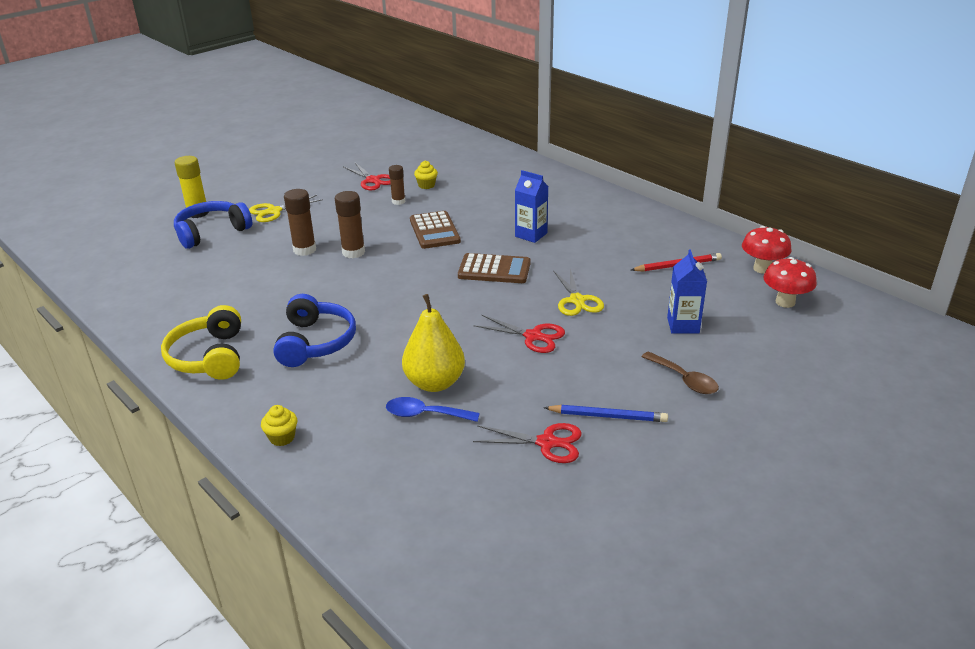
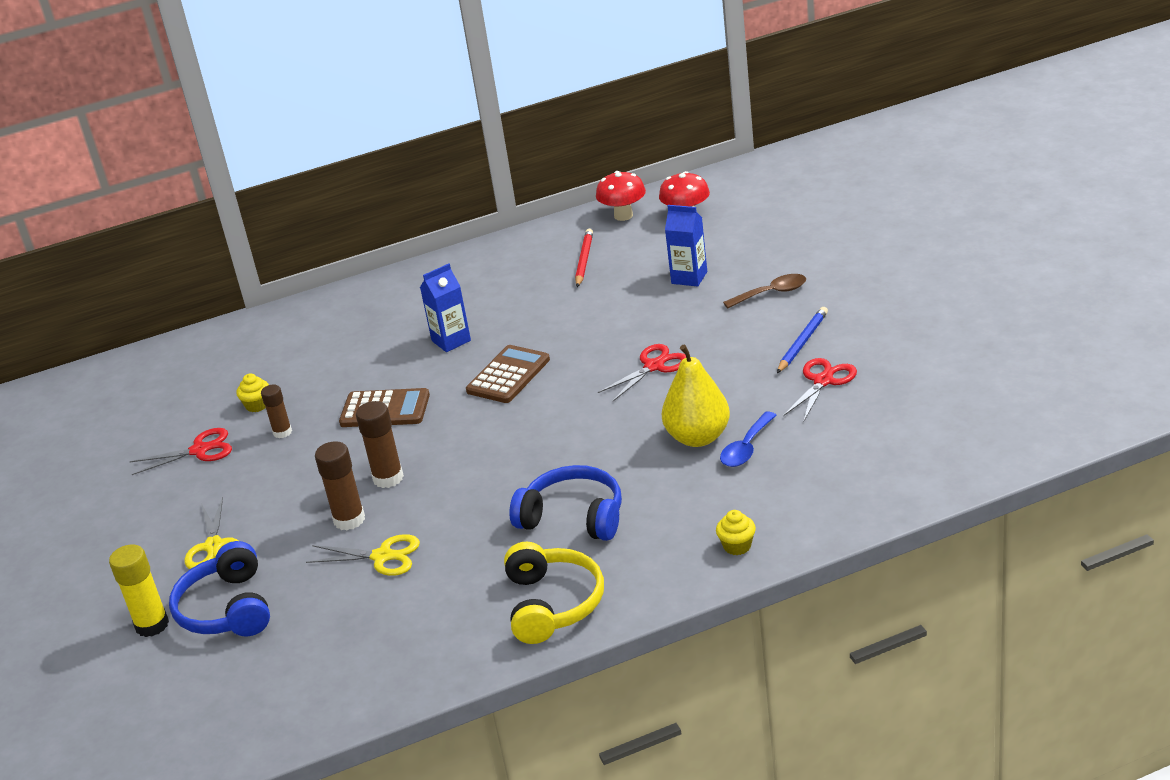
camera: 65 degrees left, 0 degrees up
(209, 357) = (553, 604): yellow headphones -> yellow headphones turned 105 degrees counterclockwise
(577, 300) = (607, 330): yellow scissors -> yellow scissors (382, 556)

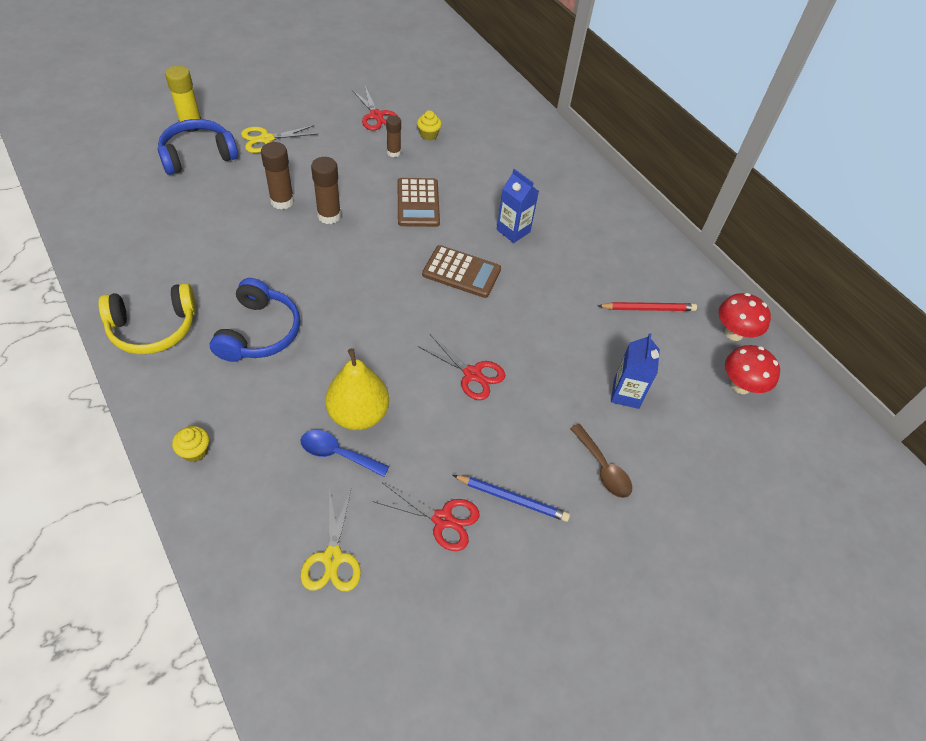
camera: 70 degrees right, 20 degrees up
(382, 556) = (235, 224): yellow scissors -> yellow scissors (332, 558)

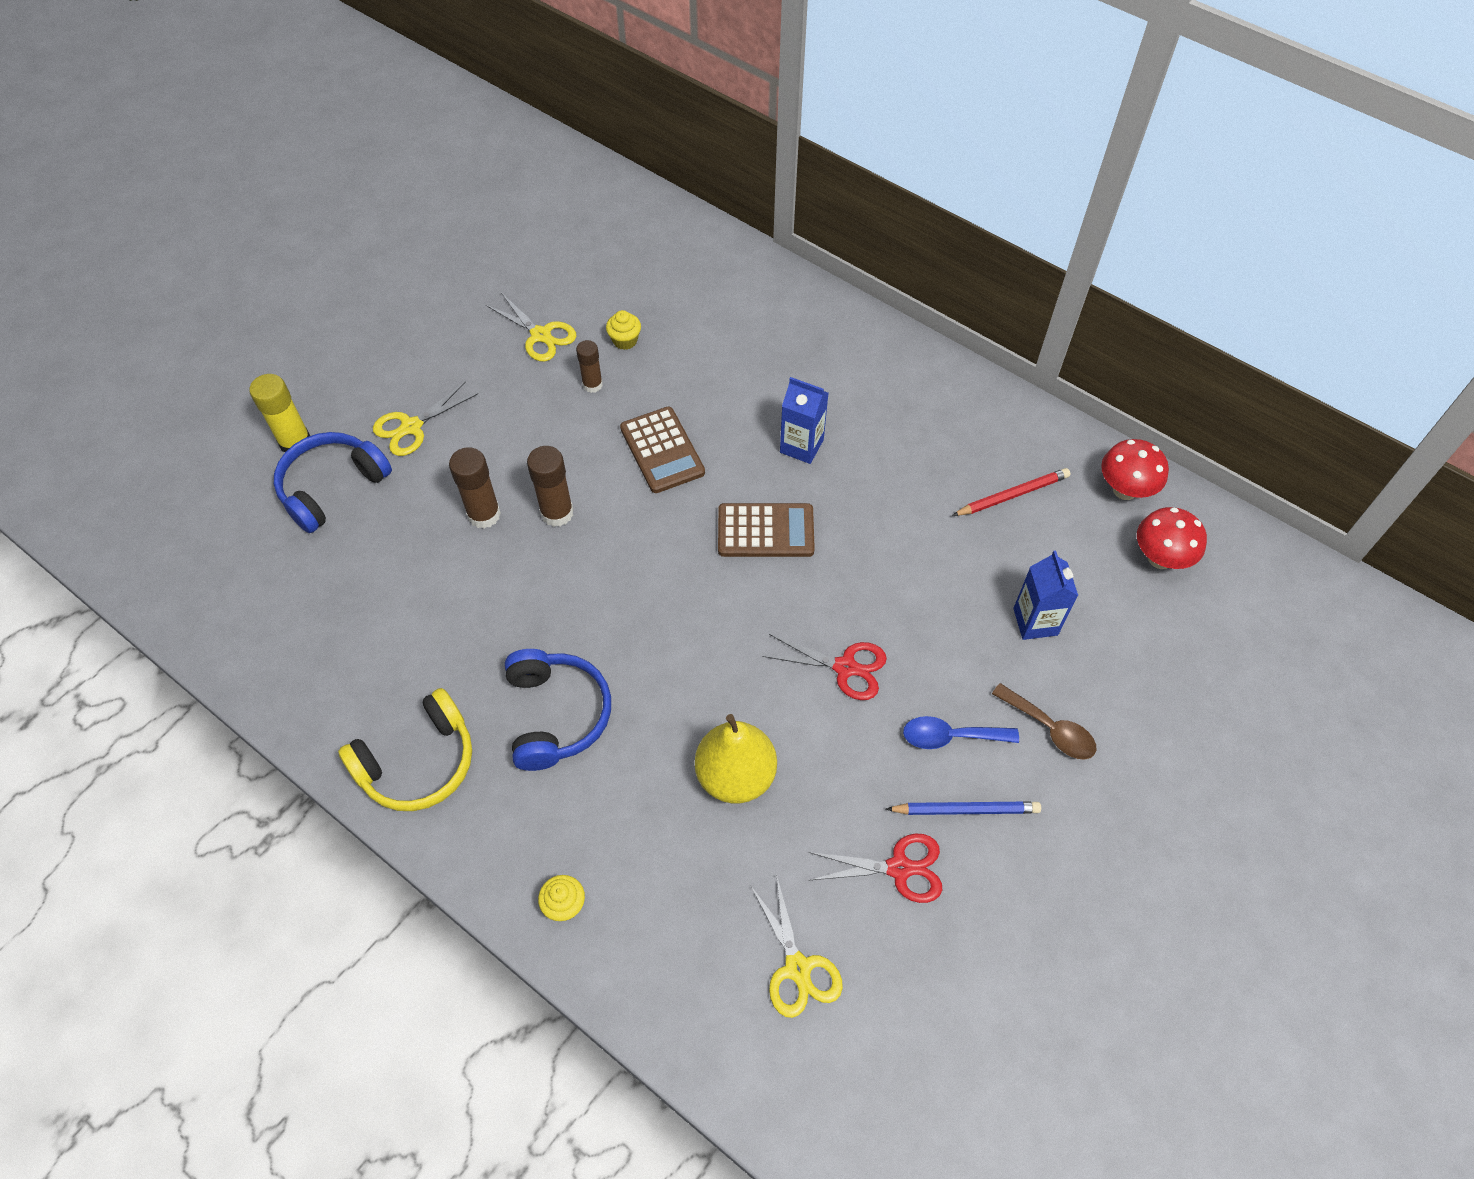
camera: 15 degrees left, 5 degrees up
(337, 454) = (737, 837): blue spoon -> blue spoon (950, 736)
(376, 116) = (541, 335): red scissors -> yellow scissors

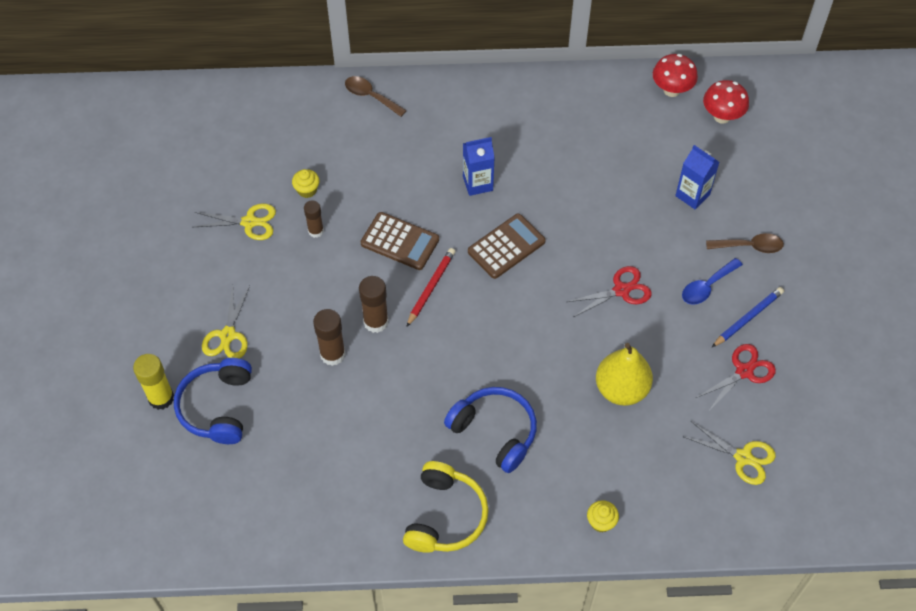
camera: 40 degrees left, 0 degrees up
(779, 290) = (370, 96): none -> brown spoon
(1012, 495) = (618, 133): red pencil -> red pencil (431, 287)

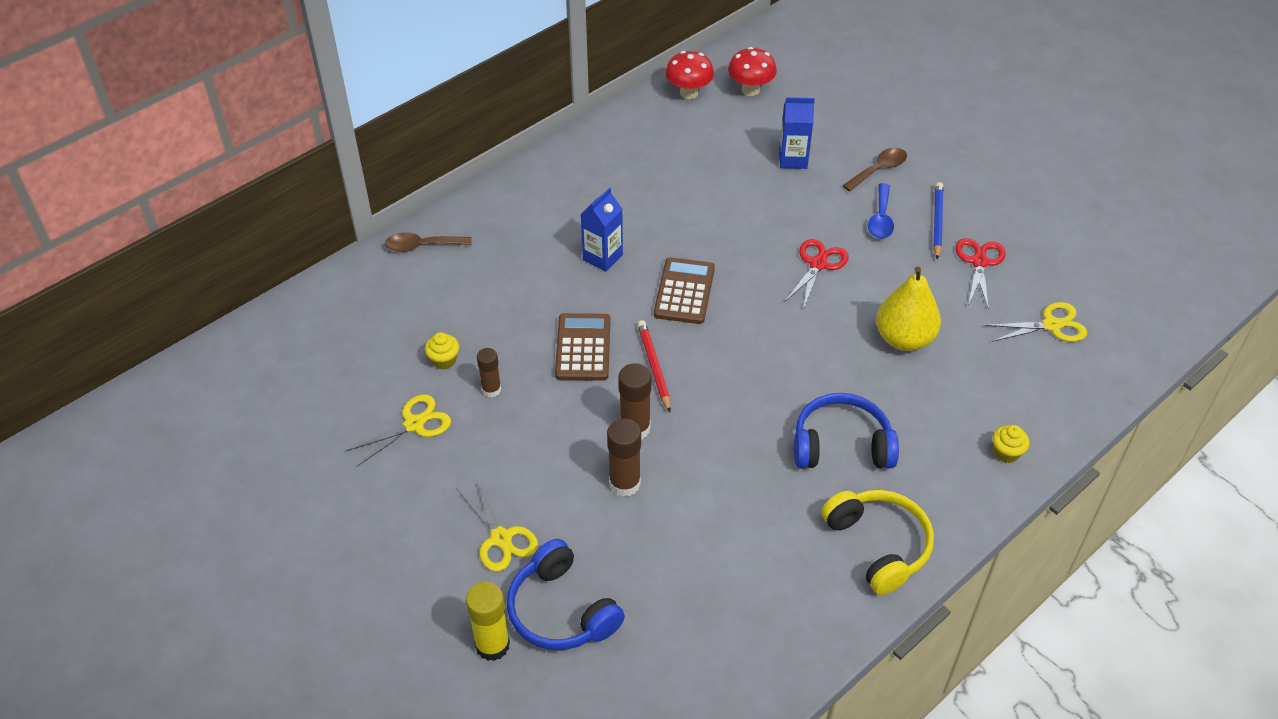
camera: 40 degrees left, 10 degrees down
(400, 242) = (583, 348): brown calculator -> brown calculator turned 75 degrees counterclockwise

